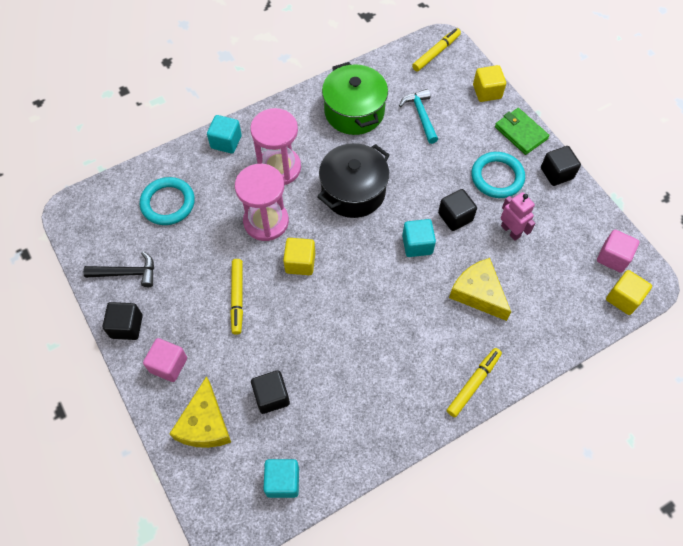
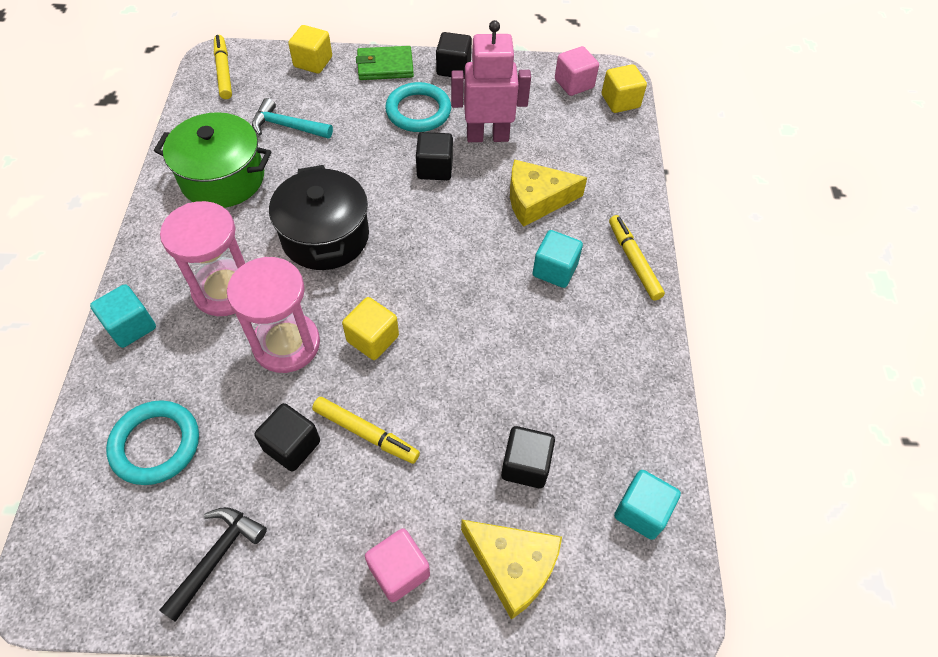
camera: 60 degrees left, 5 degrees down
(126, 326) = (300, 600): black cube -> black cube (292, 445)
(417, 245) = (440, 217): turquoise cube -> turquoise cube (554, 270)
(510, 231) = (487, 136): pink robot -> pink robot, size x1.61

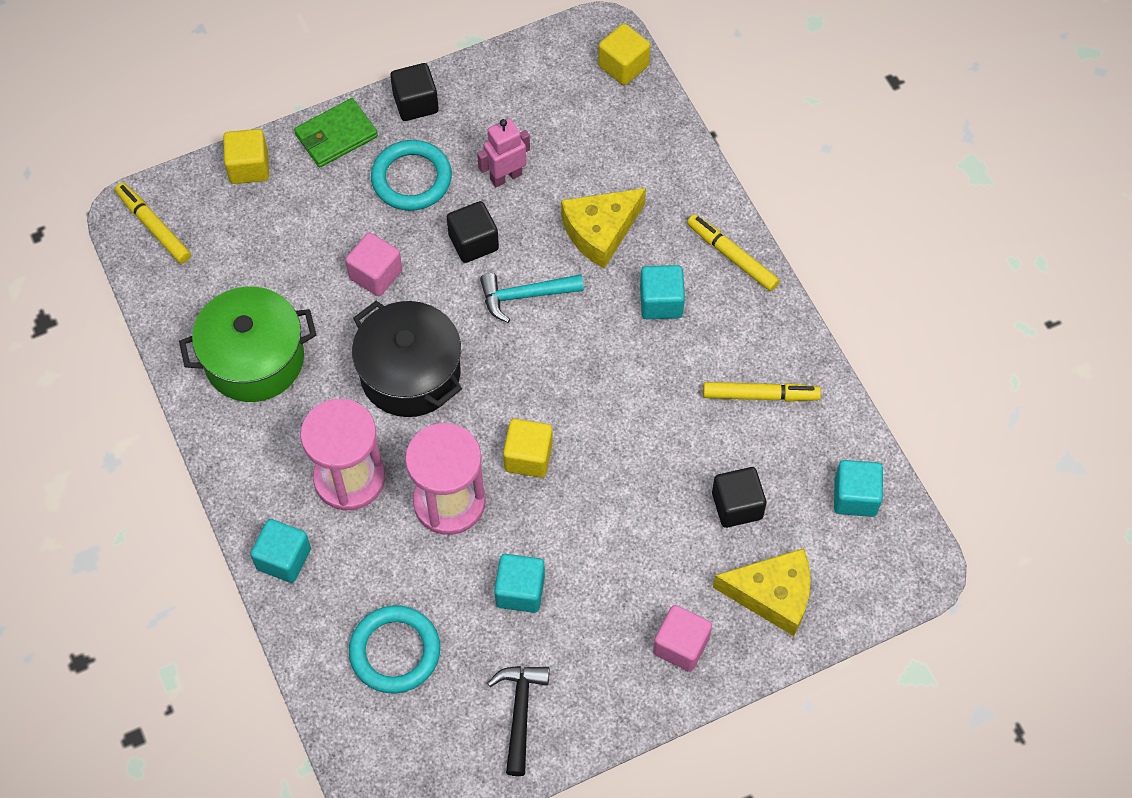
camera: 25 degrees left, 5 degrees up
(287, 126) = (279, 264): turquoise hammer -> turquoise hammer (524, 296)
(292, 445) = (520, 591): black cube -> turquoise cube
(366, 433) = (579, 547): yellow marker -> yellow marker (760, 395)
(487, 136) = (506, 177): pink robot -> pink robot, size x0.62
(574, 83) = (561, 64): pink cube -> pink cube (375, 274)

